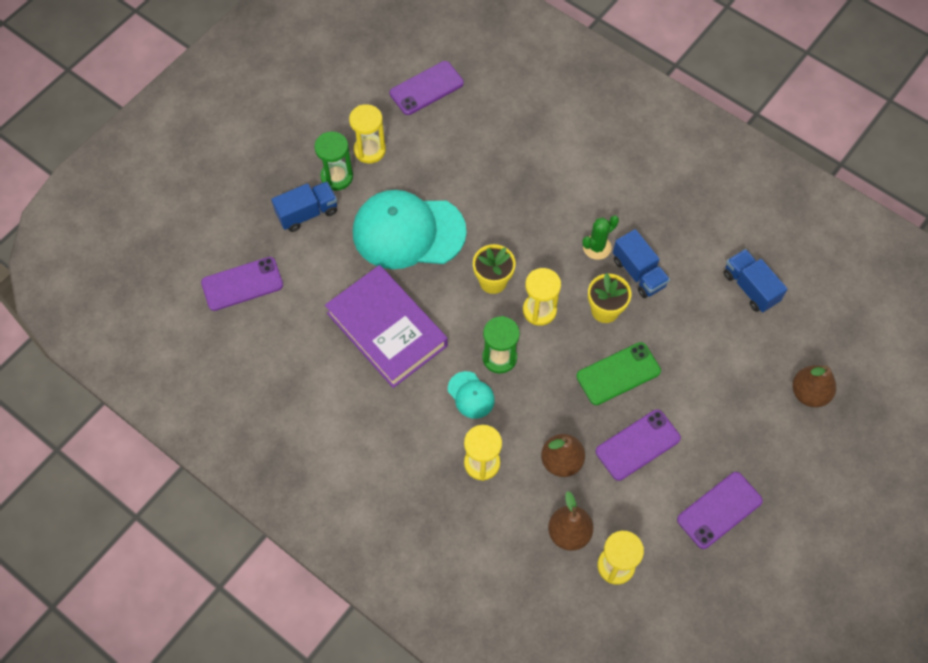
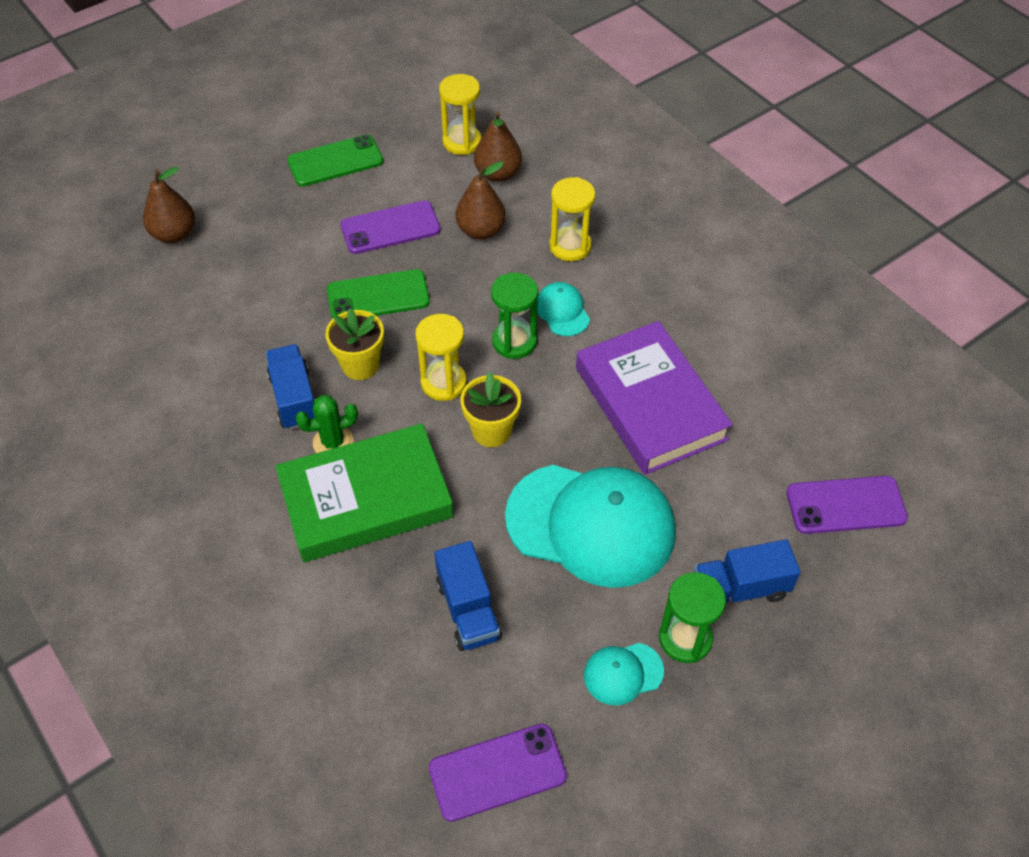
camera: 165 degrees left, 10 degrees down
(369, 150) = (623, 673): yellow hourglass -> turquoise cap
(558, 215) = (366, 498): none -> green book
(719, 510) = (335, 161): purple phone -> green phone
(750, 287) = (165, 351): blue truck -> blue truck (468, 610)

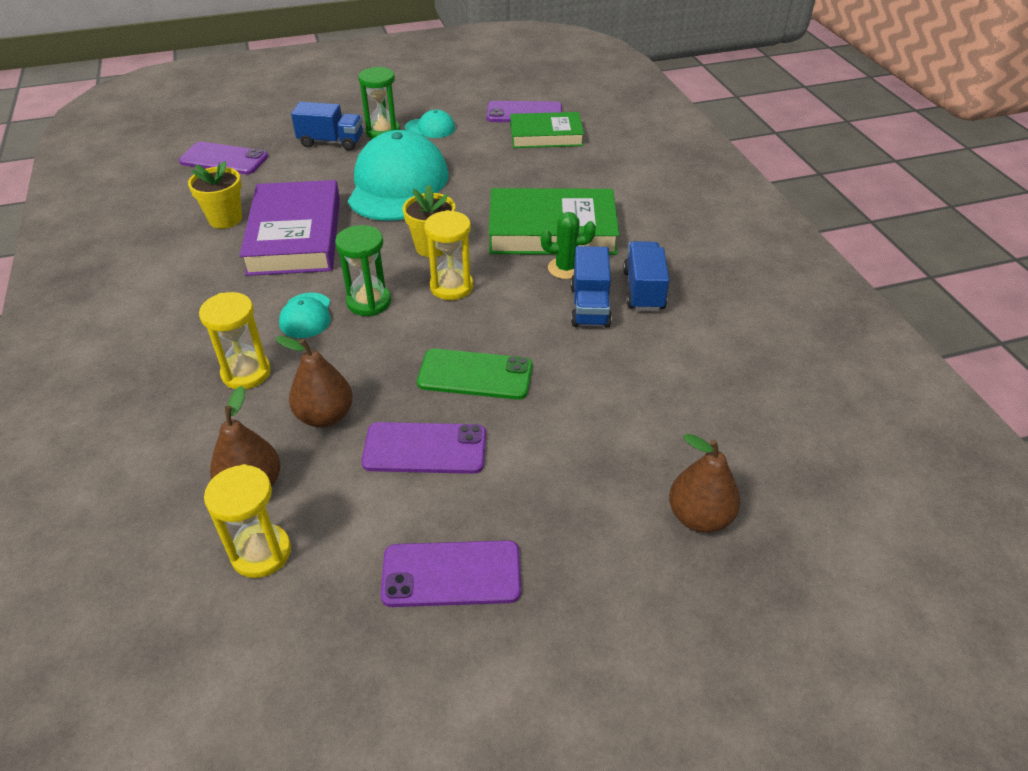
camera: 160 degrees left, 10 degrees down
(335, 161) = (451, 574): green phone -> purple phone
(360, 365) = (520, 318): yellow flower pot -> yellow flower pot (225, 219)
(439, 712) = (546, 135): none -> green book
(468, 610) = (506, 167): blue truck -> blue truck (643, 290)
(591, 524) = (398, 185): turquoise cap -> turquoise cap turned 60 degrees clockwise

